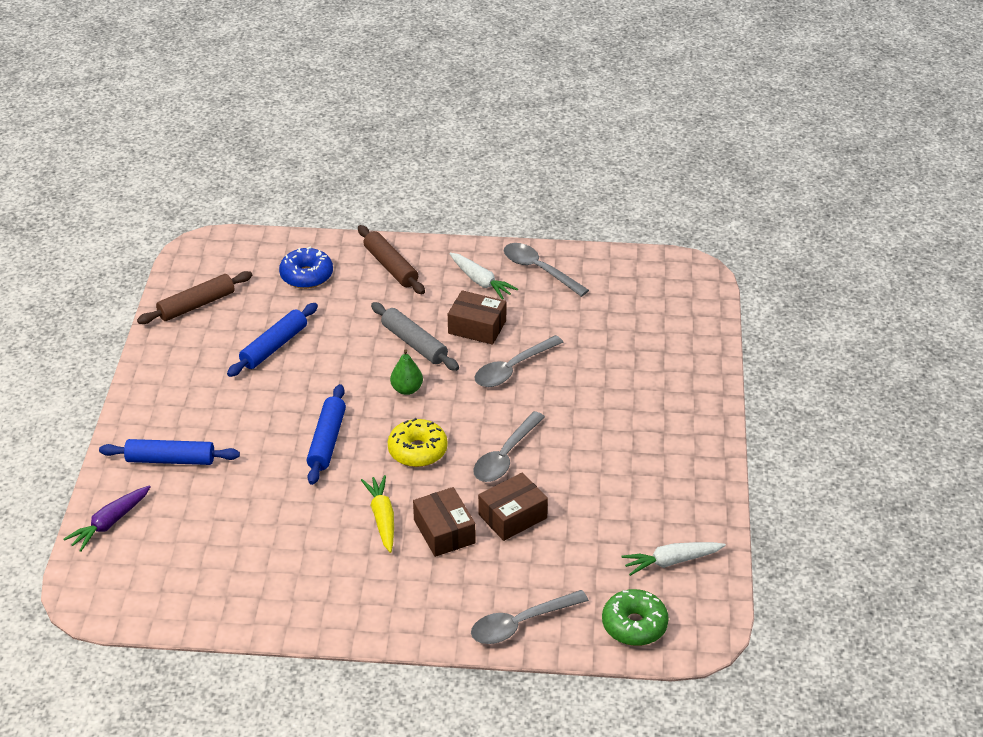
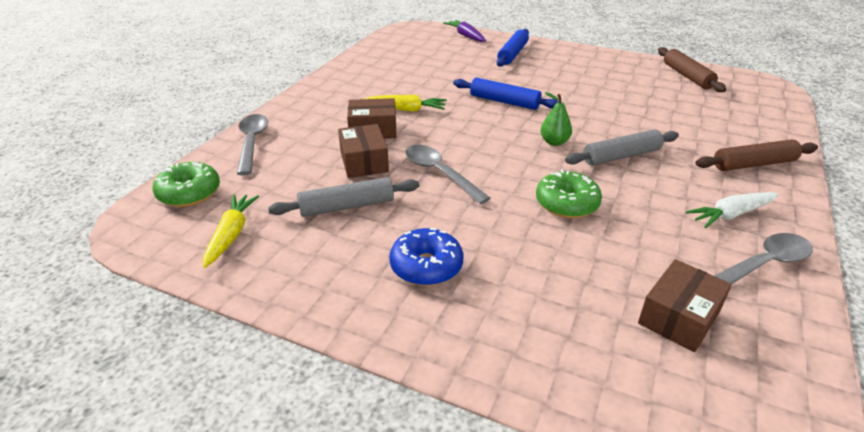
camera: 110 degrees right, 5 degrees down
(274, 347) = (628, 97): blue rolling pin -> none
(306, 276) = (732, 121): blue donut -> blue donut (426, 266)
(417, 450) = (472, 134): yellow donut -> none
(477, 327) = (643, 196): brown box -> brown box (679, 317)
(512, 369) = (566, 204): grey spoon -> green donut
(591, 502) = (347, 206): none -> grey rolling pin
(671, 561) = (231, 235): white carrot -> yellow carrot

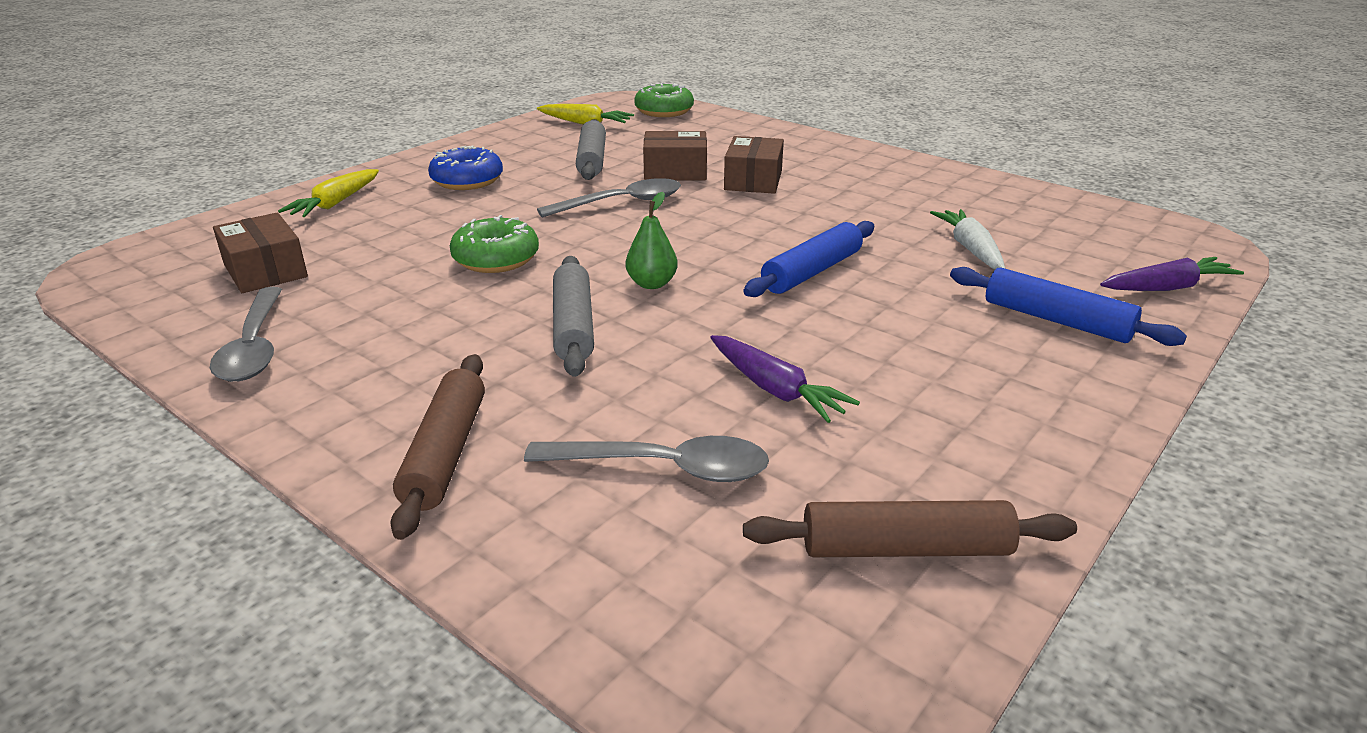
camera: 105 degrees right, 5 degrees down
(252, 143) = (750, 130): grey spoon -> grey spoon (664, 468)
(406, 109) = (807, 203): yellow carrot -> yellow carrot (335, 203)
(623, 101) = (775, 389): none -> purple carrot
(731, 215) = (355, 366): white carrot -> white carrot (970, 249)

